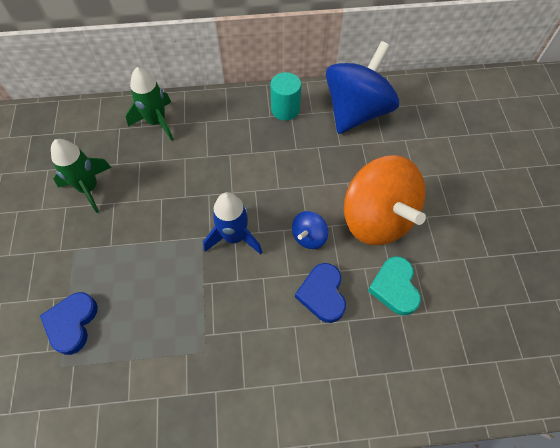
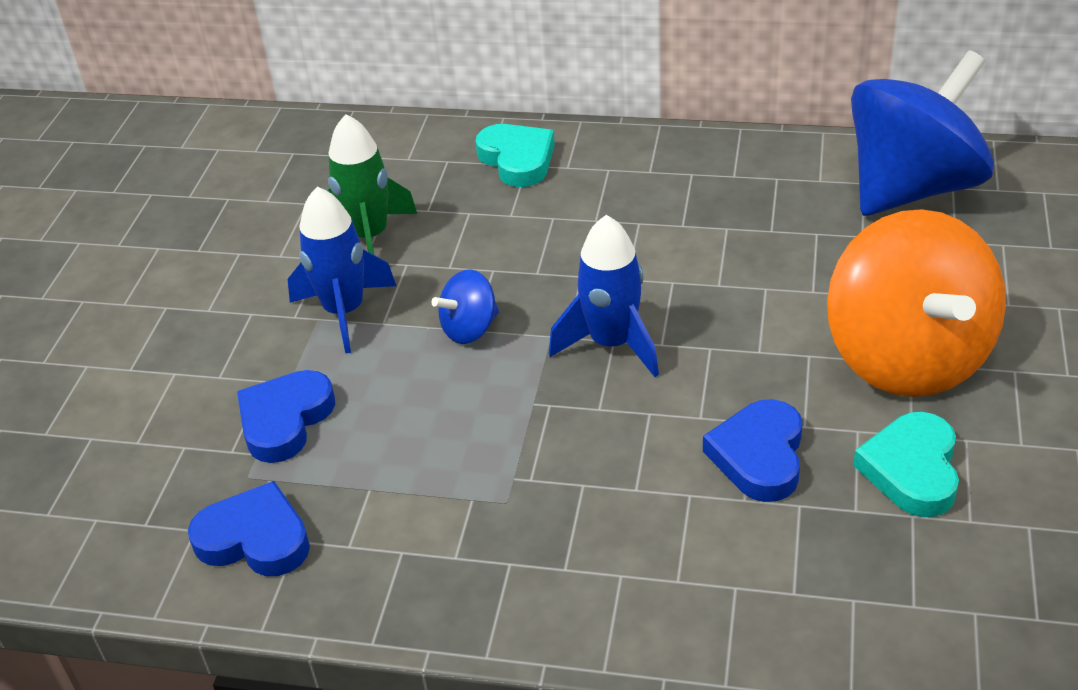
camera: 20 degrees right, 20 degrees down
(75, 408) = (255, 538): none -> blue heart
(87, 242) = (344, 312): none -> blue rocket
(157, 122) = (517, 160): green rocket -> turquoise heart
(285, 109) = (767, 169): turquoise cylinder -> none
(309, 237) = (758, 365): blue spinning top -> blue spinning top (470, 329)

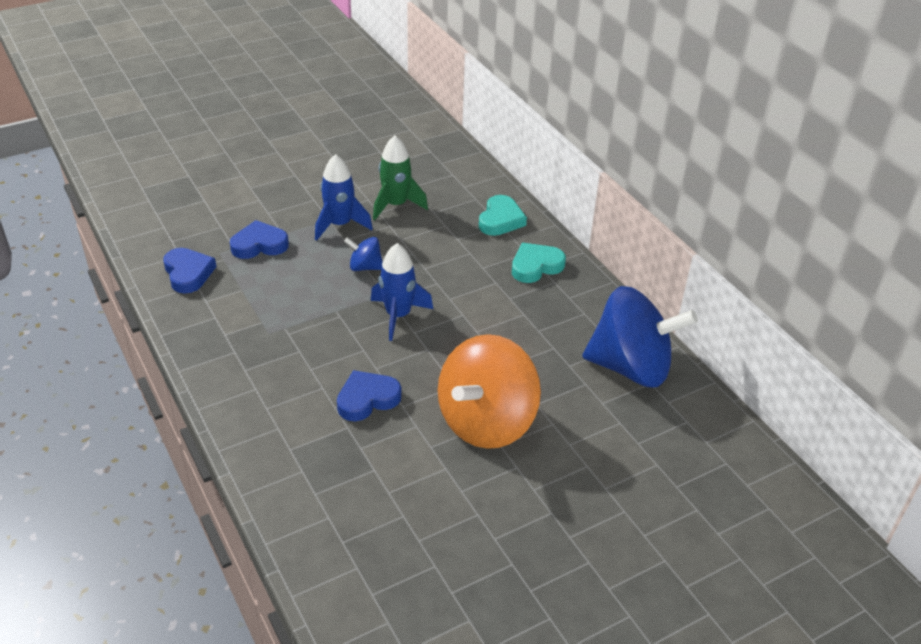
camera: 45 degrees right, 0 degrees up
(912, 470) = (405, 456): turquoise heart -> turquoise heart (536, 266)

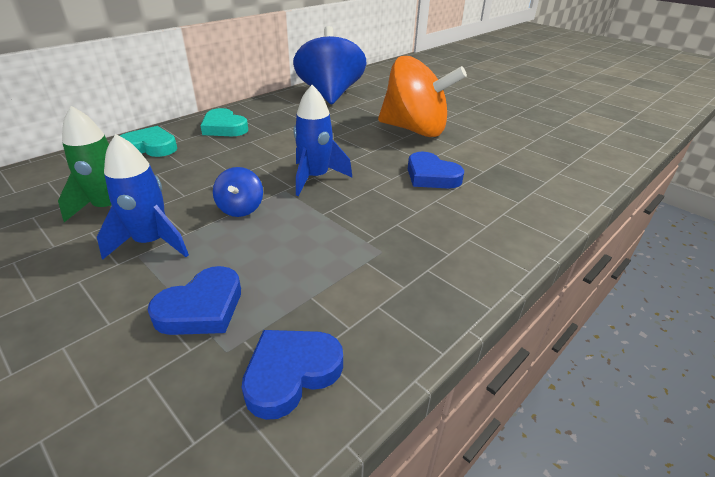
camera: 105 degrees left, 5 degrees down
(259, 245) = (201, 308): blue heart -> blue heart turned 105 degrees counterclockwise

